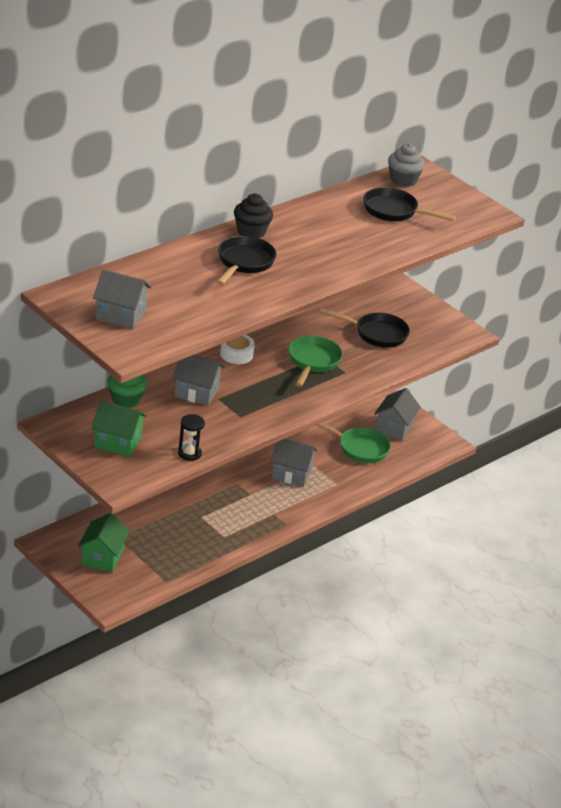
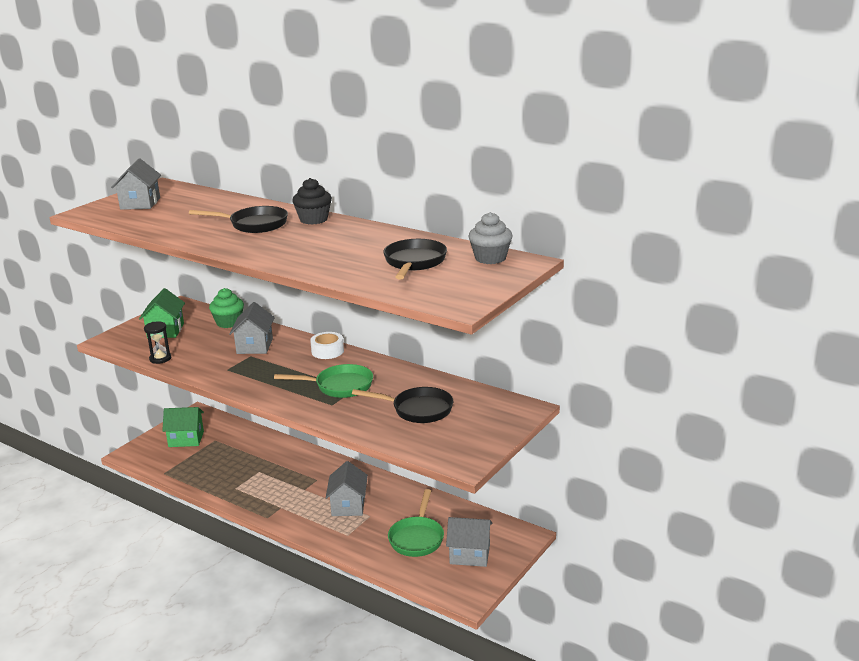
camera: 80 degrees right, 10 degrees down
(377, 334) = (418, 410): black pan -> black pan turned 75 degrees counterclockwise

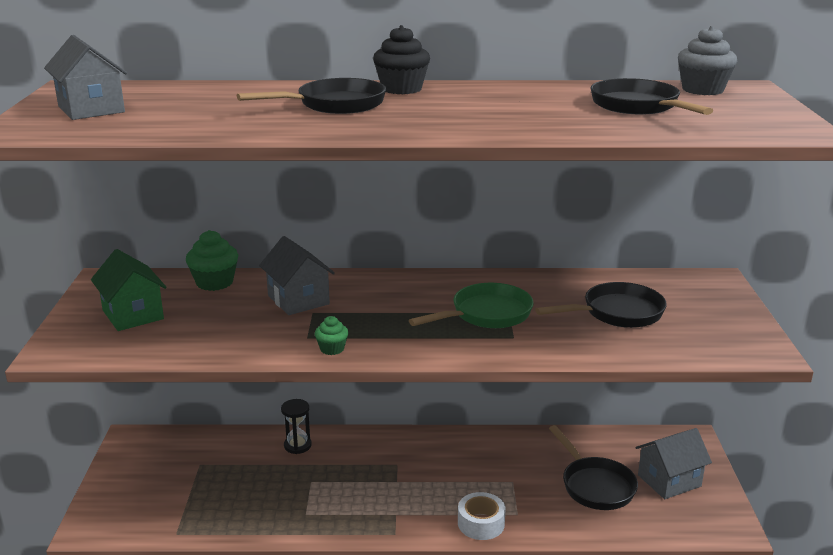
camera: 35 degrees left, 0 degrees up
(160, 359) = (183, 351): black hourglass -> black hourglass (297, 445)
(186, 439) = (155, 477): green house -> none
(229, 380) = (332, 349): none -> green cupcake
(327, 351) = (404, 281): white tape -> white tape (481, 523)
(348, 505) = (473, 480): grey house -> none
(417, 538) = (595, 485): green pan -> black pan

